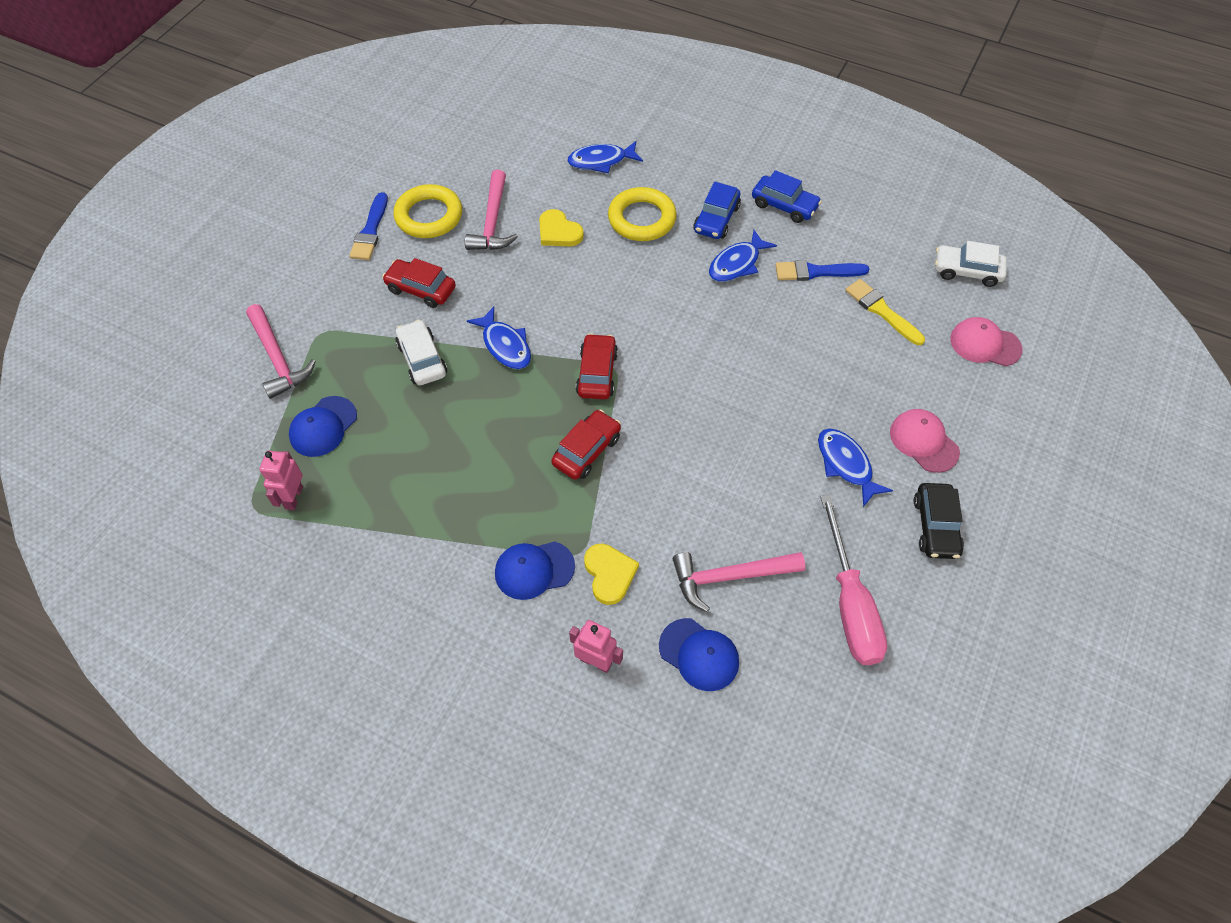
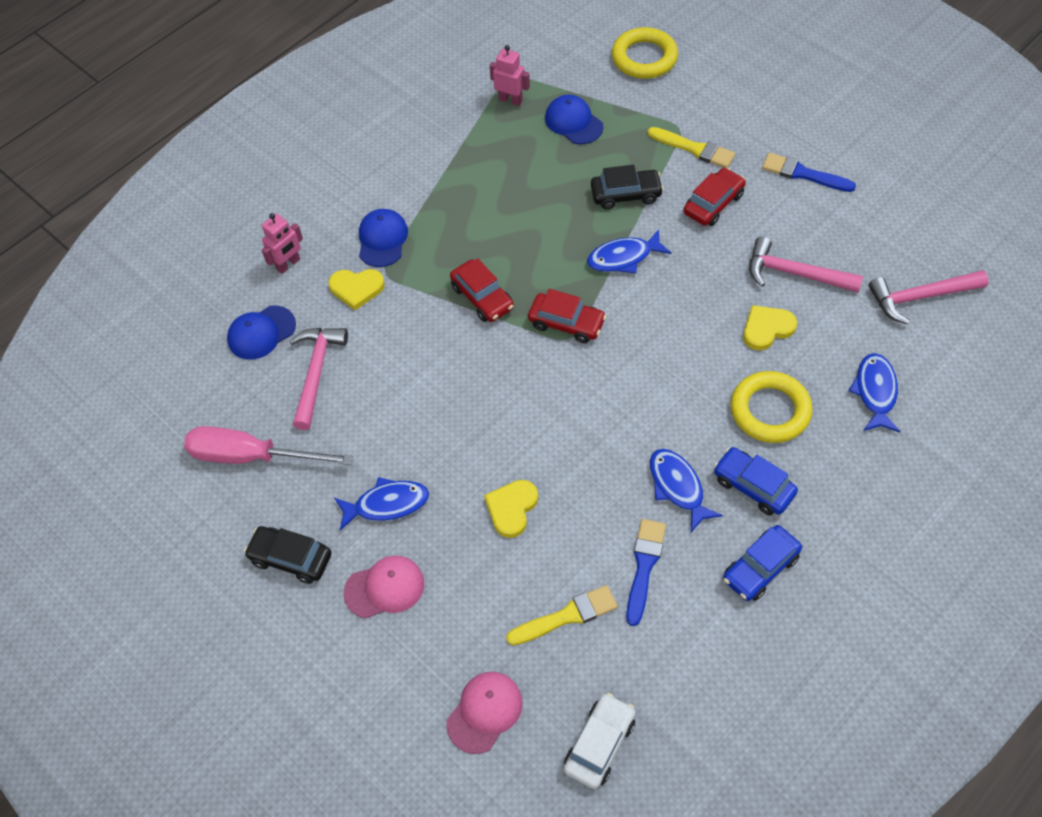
camera: 110 degrees right, 0 degrees up
(278, 358) = (657, 98): pink hammer -> pink hammer (920, 297)
(349, 315) = (694, 149): none -> yellow brush
(422, 359) = (626, 194): white car -> black car
(429, 216) = (815, 222): yellow ring -> yellow ring (644, 58)
(806, 369) = (511, 508): none -> yellow heart

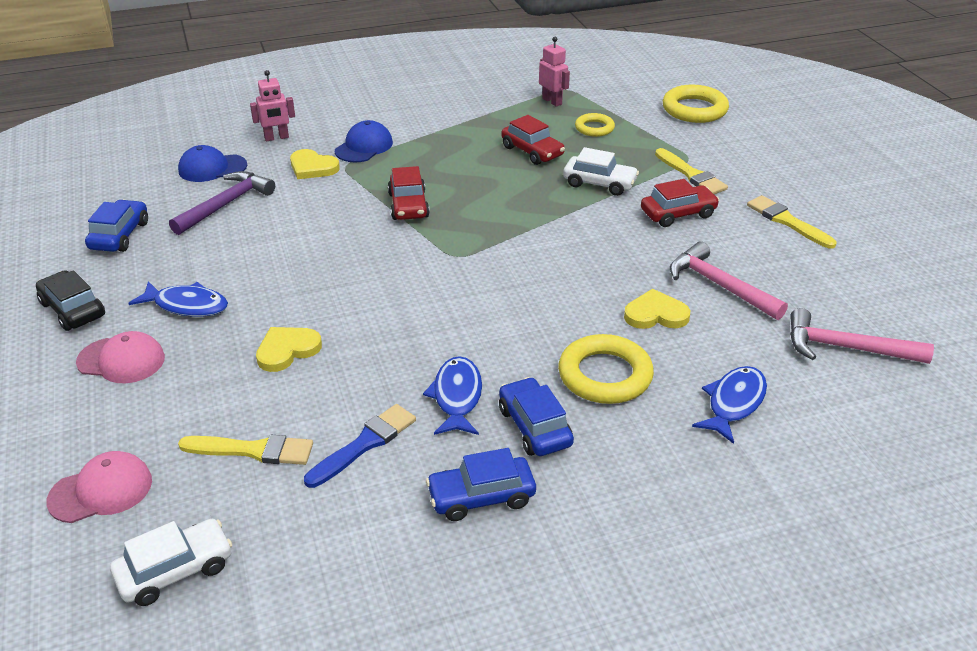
camera: 25 degrees right, 20 degrees down
(251, 456) = (120, 235): pink screwdriver -> blue car
(316, 373) = (226, 205): pink hammer -> purple hammer
(566, 323) = (465, 245): red car -> red car (532, 151)
(573, 122) = (594, 128): blue cap -> yellow ring
(623, 257) = (559, 221): blue fish -> none
(626, 194) = (599, 183): black car -> white car
(803, 174) = (787, 221): blue brush -> yellow brush

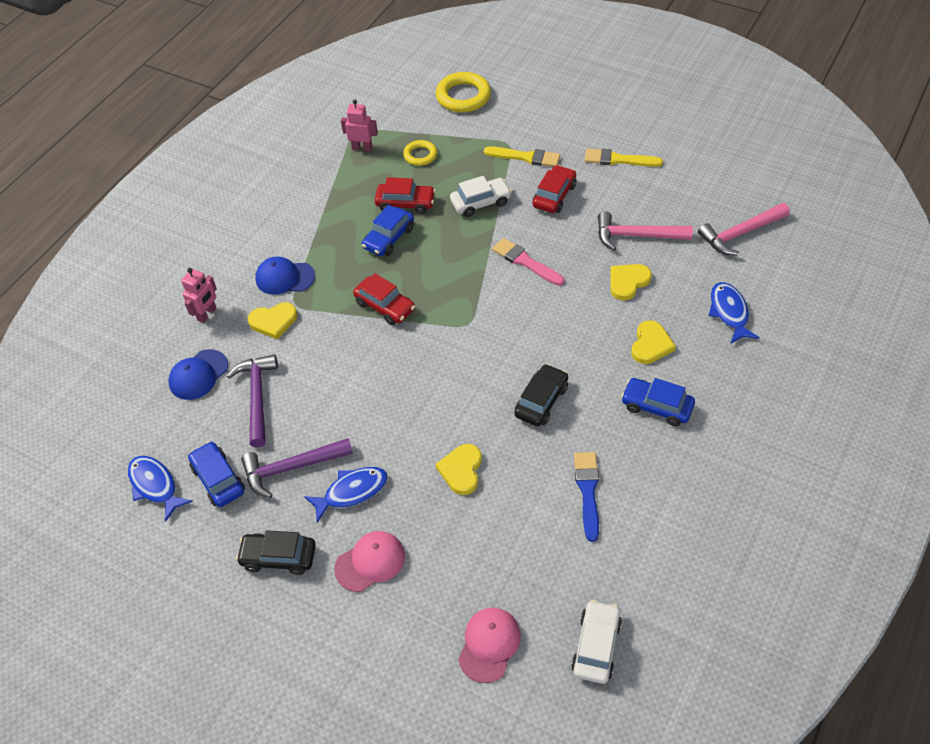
camera: 40 degrees left, 15 degrees up
(175, 262) = (292, 468): none -> purple hammer
(253, 450) = (535, 547): yellow brush -> none
(364, 147) = (285, 277): blue cap -> blue cap turned 75 degrees counterclockwise
(432, 348) = (541, 401): none -> black car
(457, 397) = (595, 421): blue fish -> blue fish (155, 486)
(481, 497) = (683, 470): blue car -> blue car (389, 238)
(576, 244) = (525, 262): none -> pink brush
(605, 375) = (651, 345): yellow ring -> yellow heart

